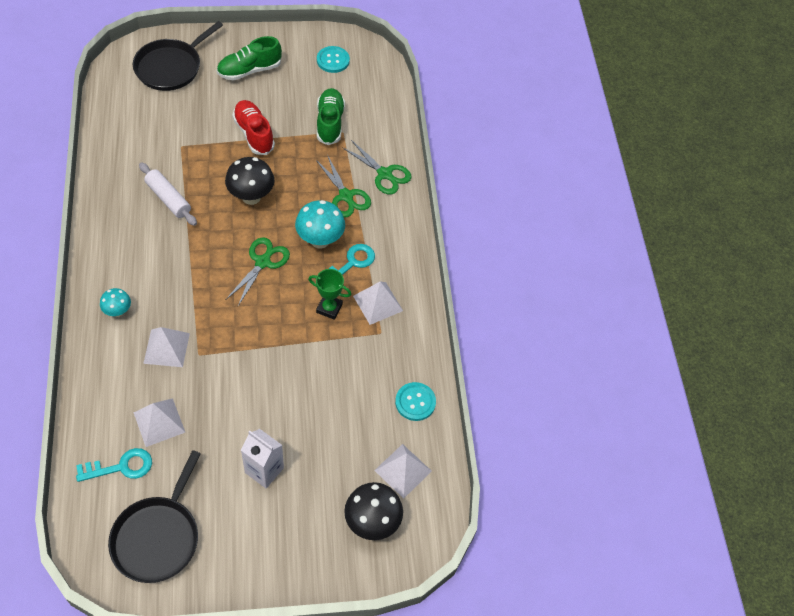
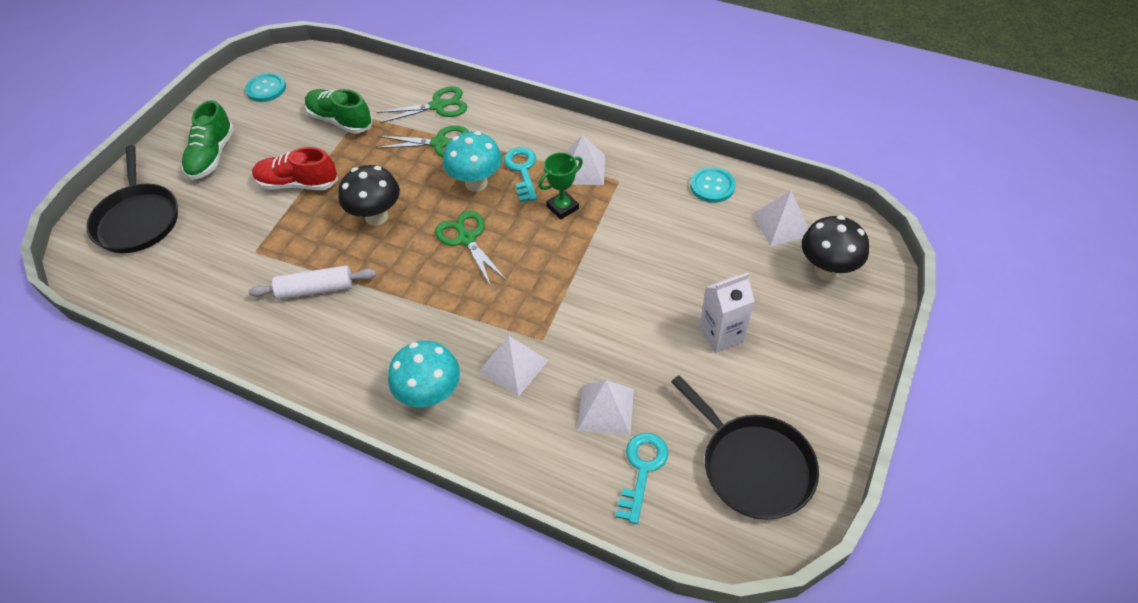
camera: 50 degrees left, 5 degrees down
(118, 311) = (430, 395): turquoise mushroom -> turquoise mushroom, size x1.72

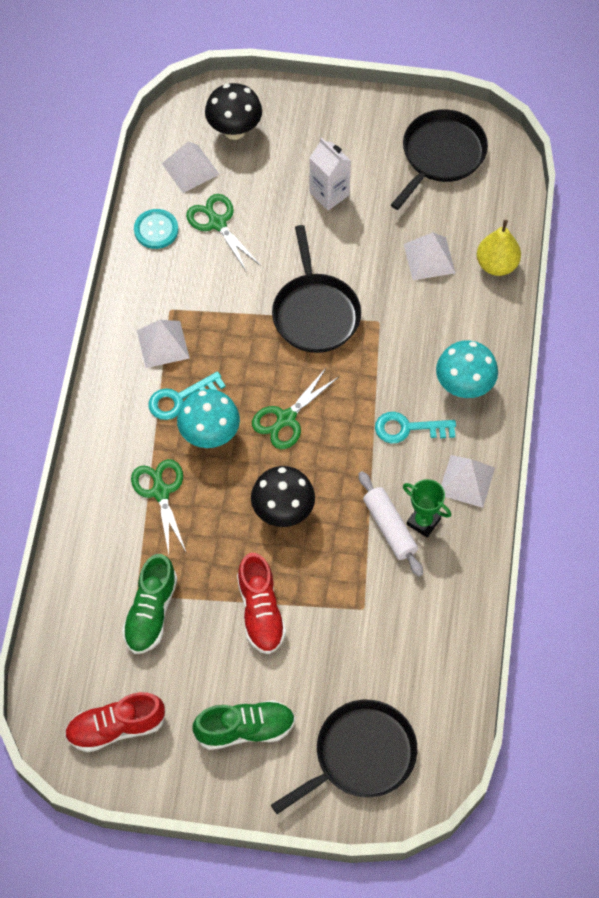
camera: 110 degrees left, 10 degrees up
(266, 89) = (116, 728): turquoise button -> red shoe
(439, 106) = (100, 515): green scissors -> green scissors (217, 222)
(513, 366) = (413, 335): white pyramid -> white pyramid (466, 481)
(562, 207) = (221, 348): green trophy -> green trophy (423, 522)
(573, 287) = (315, 313): none -> black pan
(573, 479) = (496, 265): none -> yellow pear
(642, 469) = (471, 222): turquoise key -> turquoise key (408, 428)

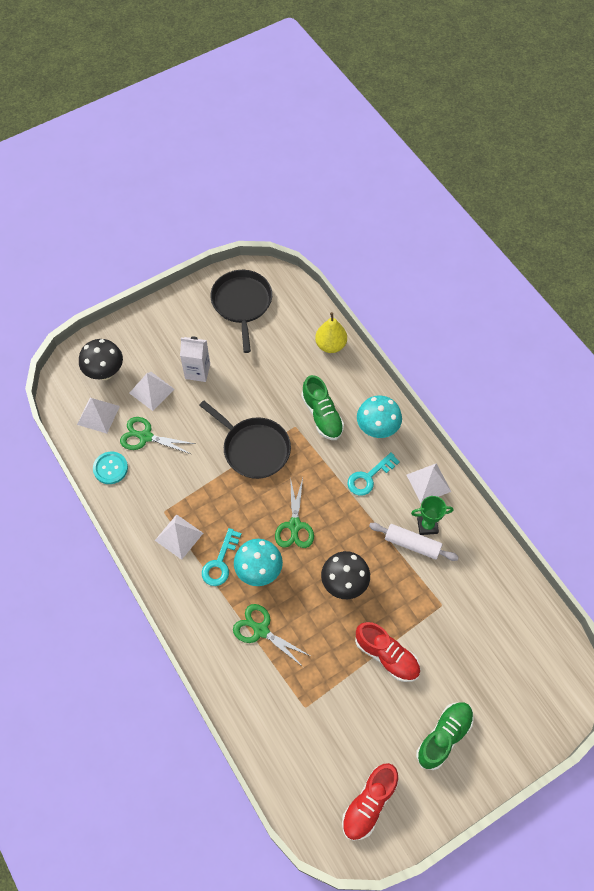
camera: 40 degrees left, 0 degrees up
(151, 612) = (323, 711): green shoe -> green shoe (322, 415)
(360, 755) = (521, 695): black pan -> none
(429, 258) = (290, 368): white pyramid -> white pyramid (151, 391)

